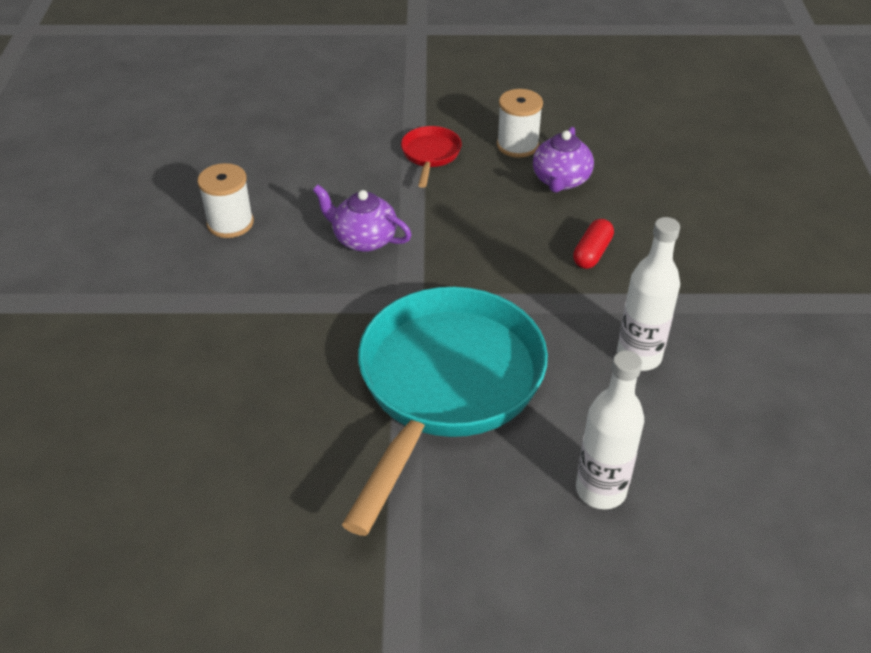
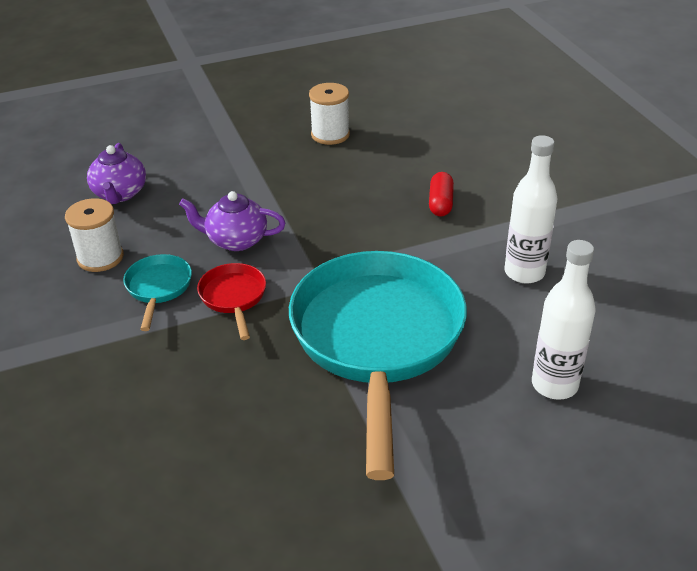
camera: 20 degrees left, 5 degrees down
(267, 270) = (158, 288): none -> turquoise pan
(430, 155) = (258, 159): red pan -> red pan (234, 298)
(561, 180) = (382, 154): purple teapot -> purple teapot (120, 194)

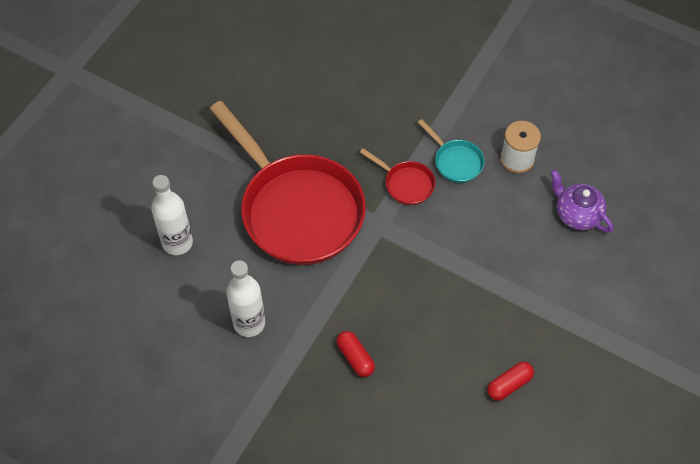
camera: 140 degrees right, 20 degrees up
(236, 240) = (454, 227): purple teapot -> none
(330, 134) = (509, 384): white spool -> red capsule
(377, 340) = (297, 209): turquoise pan -> red pan

